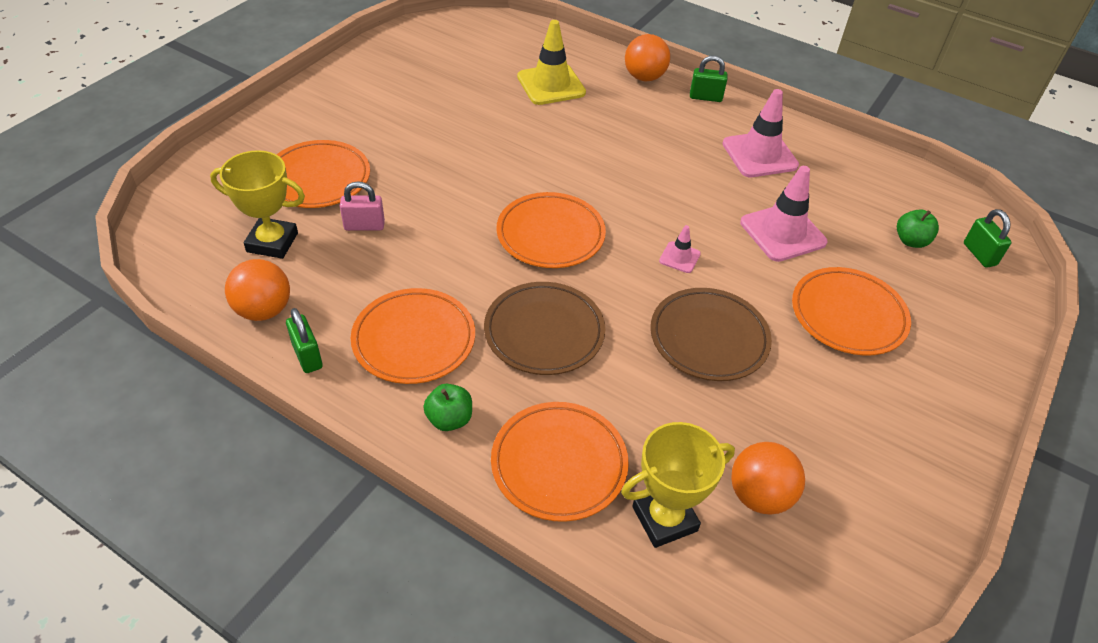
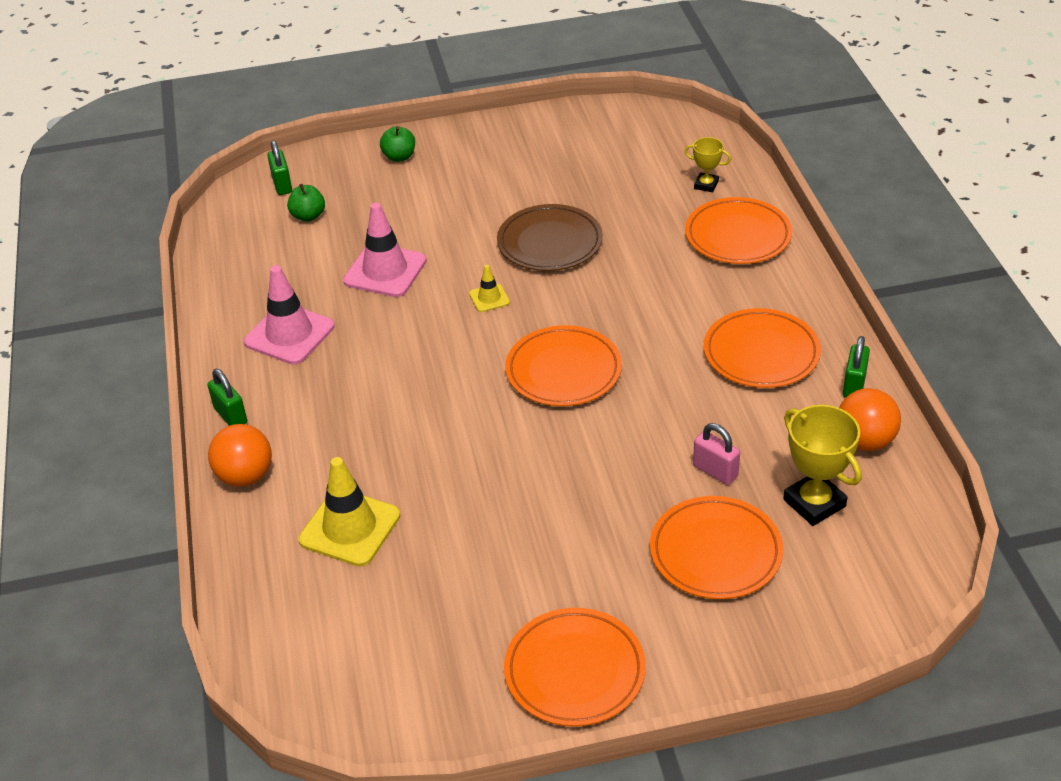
camera: 130 degrees left, 5 degrees down
(449, 419) = (784, 292): green apple -> green apple (399, 157)
(544, 332) = (658, 306): brown plate -> none
(664, 519) = (706, 185): yellow trophy -> yellow trophy, size x0.57
(679, 257) = (489, 298): pink traffic cone -> yellow traffic cone
(759, 495) = (639, 166): orange ball -> none
(848, 315) = (437, 205): orange plate -> orange plate (574, 671)
(979, 254) = (282, 185): green padlock -> green padlock turned 45 degrees counterclockwise

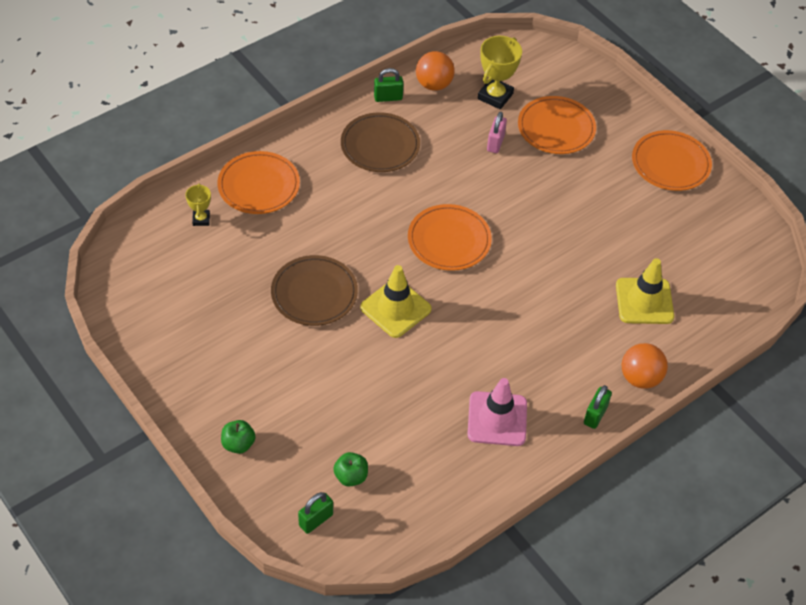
camera: 120 degrees left, 10 degrees up
(385, 271) = (396, 388): pink traffic cone -> none
(489, 298) = (395, 308): yellow traffic cone -> yellow traffic cone, size x2.02
(761, 353) = (380, 146): orange plate -> brown plate

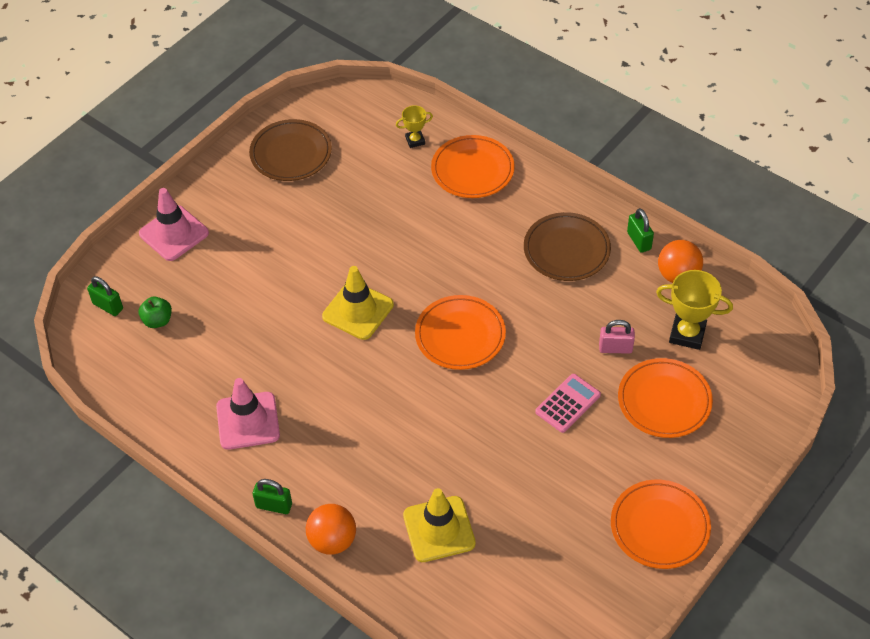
camera: 80 degrees right, 0 degrees up
(238, 444) = (174, 233): green apple -> pink traffic cone
(314, 293) = (355, 244): brown plate -> brown plate (291, 153)
(542, 187) = (567, 403): none -> pink calculator

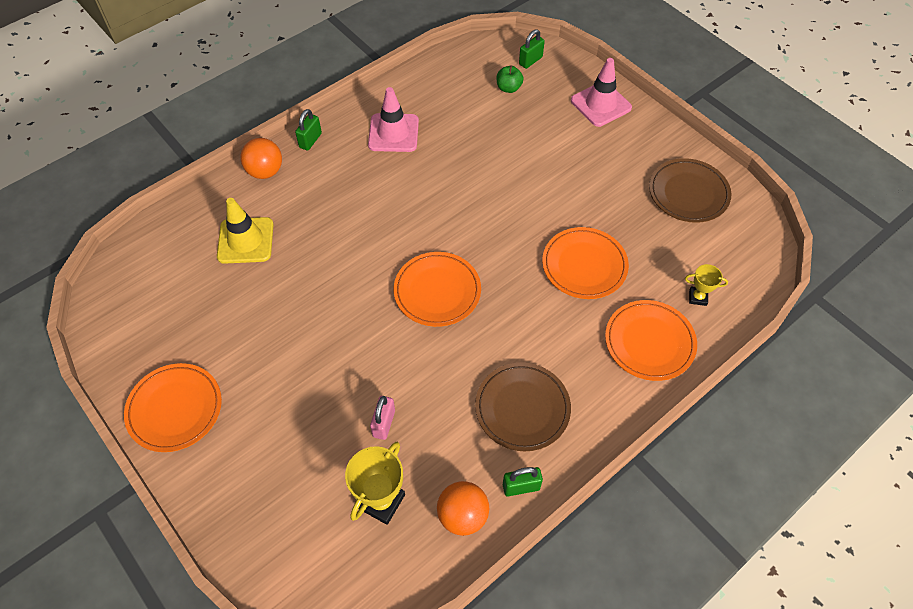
camera: 100 degrees right, 5 degrees up
(358, 310) = (486, 218): yellow traffic cone -> none
(415, 140) = (697, 297): yellow trophy -> yellow trophy turned 75 degrees counterclockwise
(567, 403) = (333, 364): pink calculator -> none
(664, 401) = (307, 453): orange plate -> orange plate (584, 265)

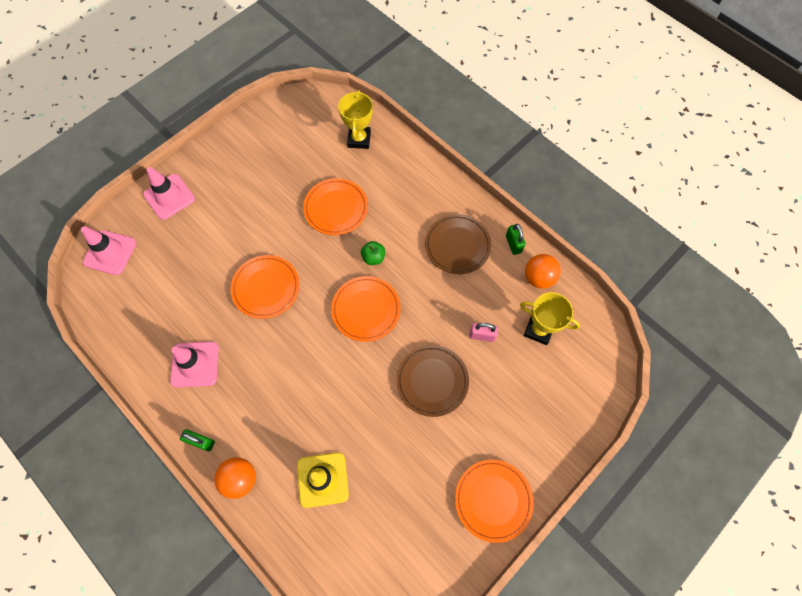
camera: 95 degrees left, 10 degrees up
(508, 88) = (144, 269): green apple -> green apple (373, 258)
(530, 61) = (110, 252): green padlock -> pink traffic cone
(649, 342) = (397, 169): orange plate -> orange plate (266, 288)
(688, 193) = (266, 140): brown plate -> brown plate (432, 381)
(697, 297) = (359, 139): yellow trophy -> yellow trophy, size x1.77

